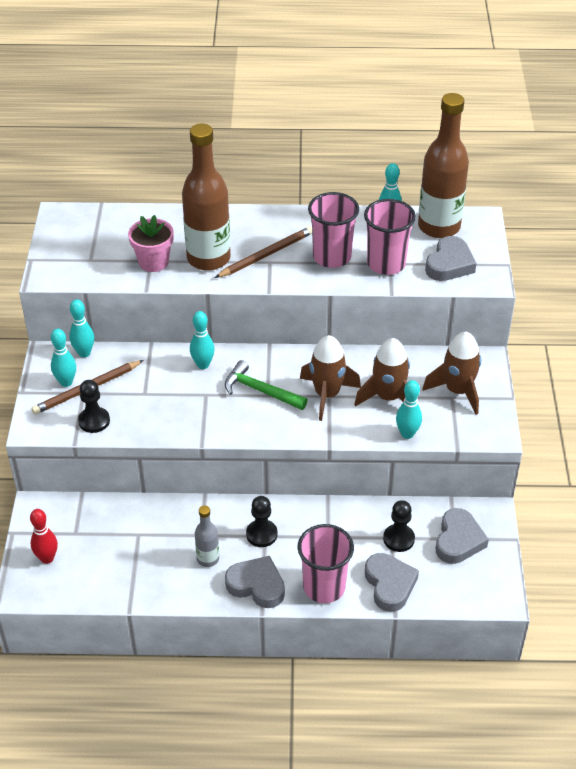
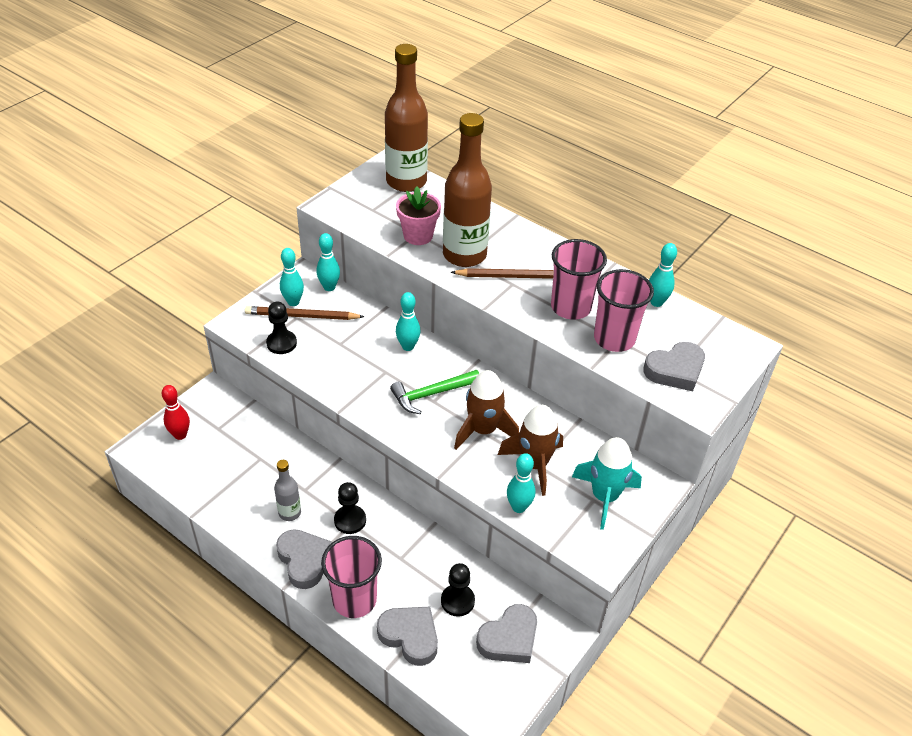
camera: 35 degrees right, 0 degrees up
(260, 390) = (431, 394): green hammer -> green hammer turned 90 degrees counterclockwise
(389, 584) = (410, 636): grey heart -> grey heart turned 75 degrees counterclockwise
(439, 227) = (699, 332): brown bottle -> brown bottle (406, 182)
(457, 391) = (604, 497): brown rocket -> turquoise rocket

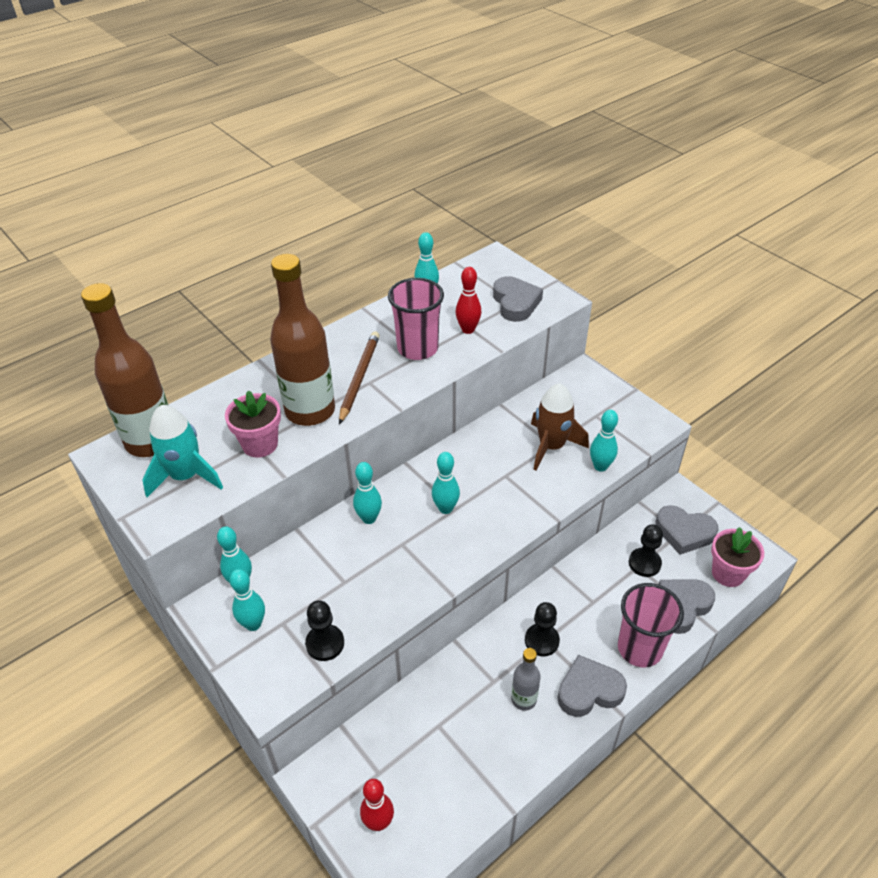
camera: 75 degrees left, 0 degrees up
(302, 316) = (283, 617): brown pencil -> none
(431, 394) = (445, 508): green hammer -> turquoise bowling pin
(463, 682) = (728, 573): none -> pink flower pot
(483, 430) = (503, 475): brown rocket -> none
(509, 639) = (684, 532): grey heart -> grey heart turned 135 degrees clockwise
(604, 497) = (594, 408): turquoise rocket -> turquoise rocket (185, 476)
(614, 339) = (468, 329): pink cup -> red bowling pin

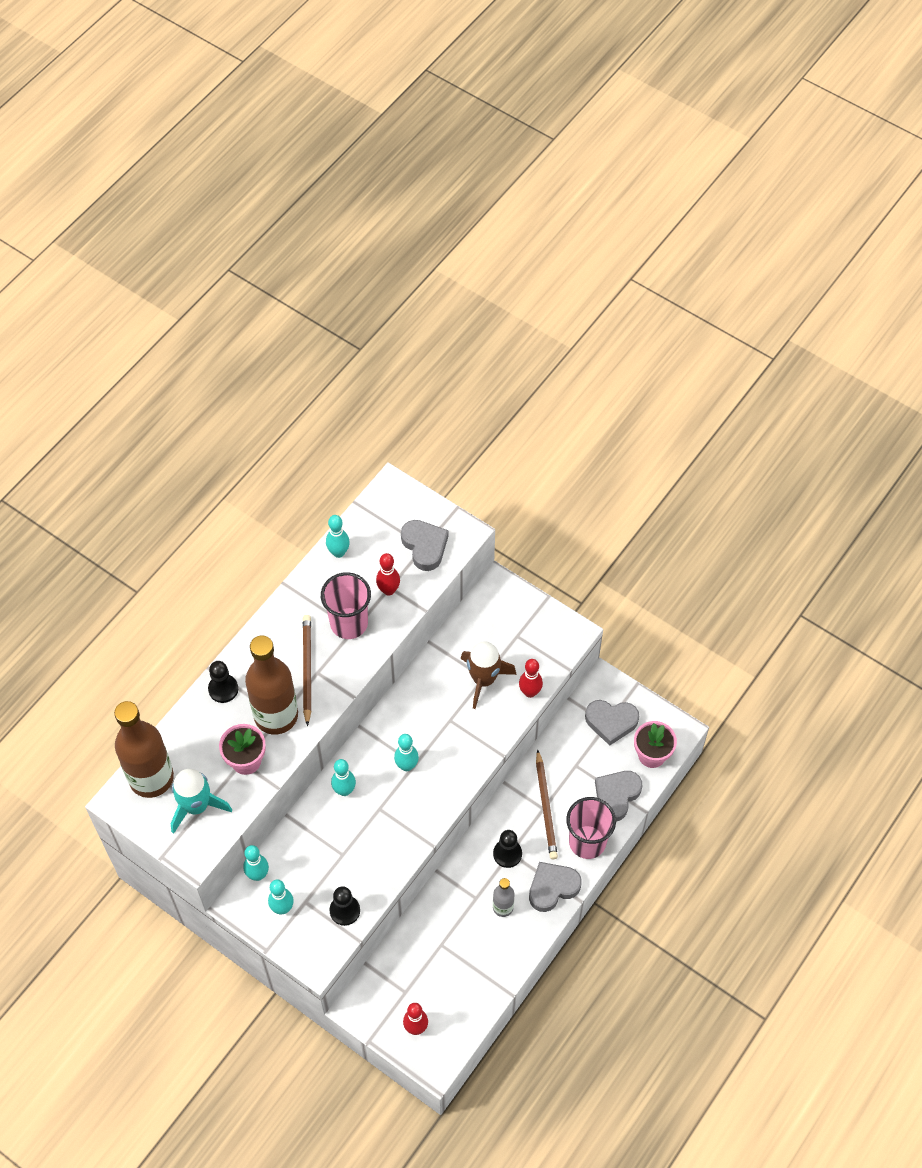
camera: 15 degrees left, 15 degrees up
(596, 601) = (546, 807): none -> brown pencil
(600, 466) = (530, 692): turquoise bowling pin -> red bowling pin
(644, 563) = (581, 761): black pawn -> black pawn (223, 689)

